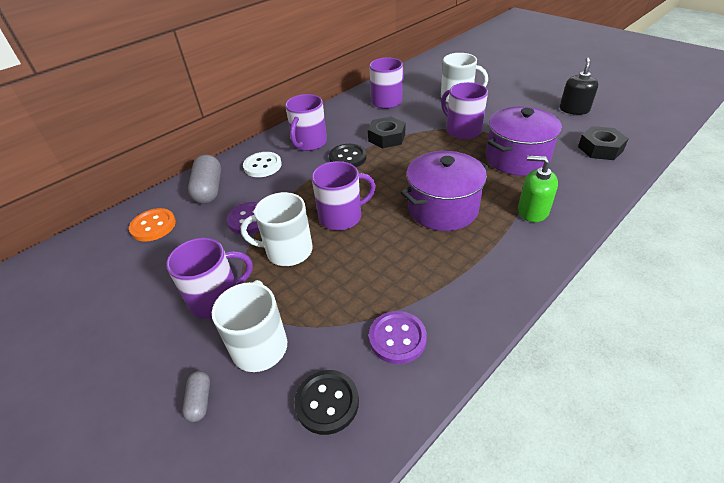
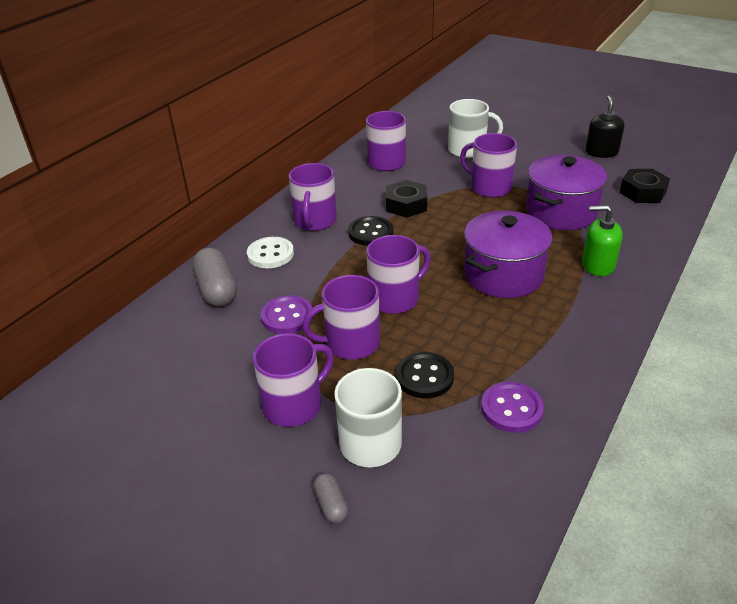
camera: 15 degrees left, 5 degrees down
(153, 226) = (169, 341): orange button -> none
(288, 251) = (351, 343): white mug -> purple mug
(327, 402) = (467, 479): black button -> black button (424, 377)

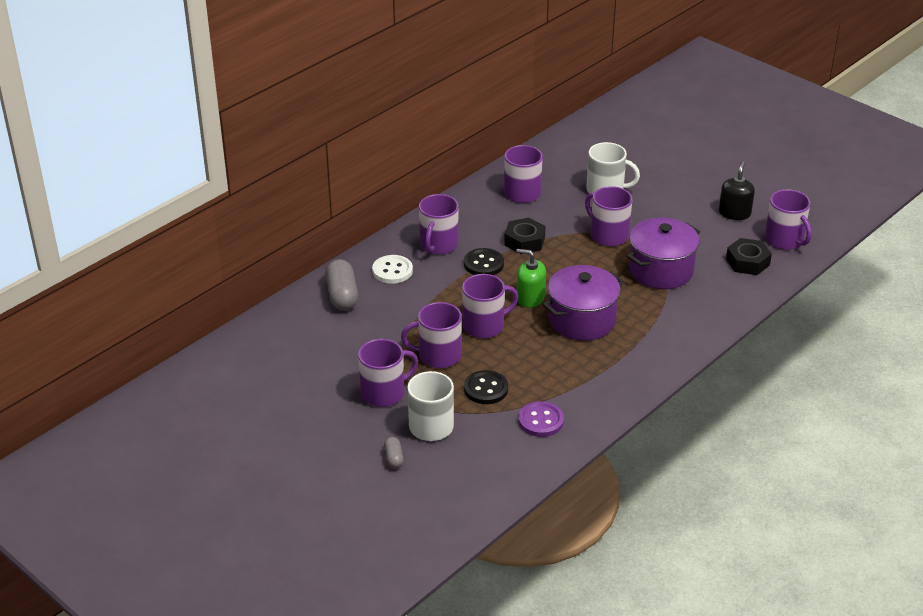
camera: 10 degrees right, 0 degrees up
(287, 316) = (394, 327): purple button -> none
(598, 265) = (666, 324): green soap dispenser -> green soap dispenser (530, 298)
(664, 168) = (784, 240): none -> purple mug

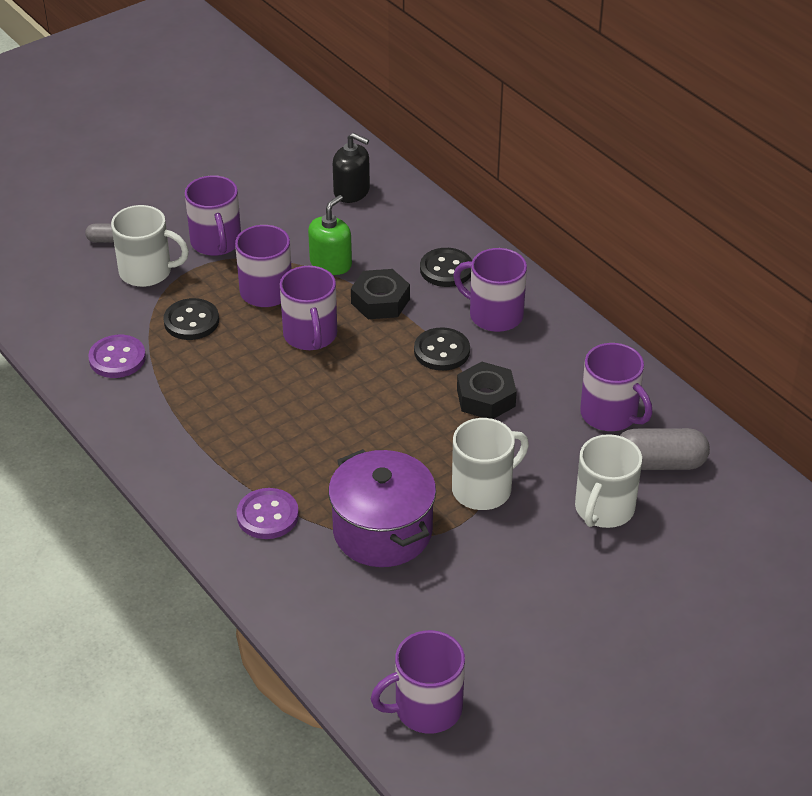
camera: 100 degrees right, 5 degrees up
(342, 295) = (406, 225): grey capsule -> grey capsule (659, 463)
(392, 271) = (446, 269): white button -> black button
(530, 298) = (356, 384): green soap dispenser -> green soap dispenser (331, 264)
(582, 320) = (294, 426): purple pot -> none
(608, 235) = (483, 489): purple mug -> white mug
(669, 319) = (267, 515): none -> purple button
(734, 213) = (515, 659): black soap dispenser -> black soap dispenser (352, 191)
(747, 262) = (378, 641): black nut -> black nut (380, 301)

